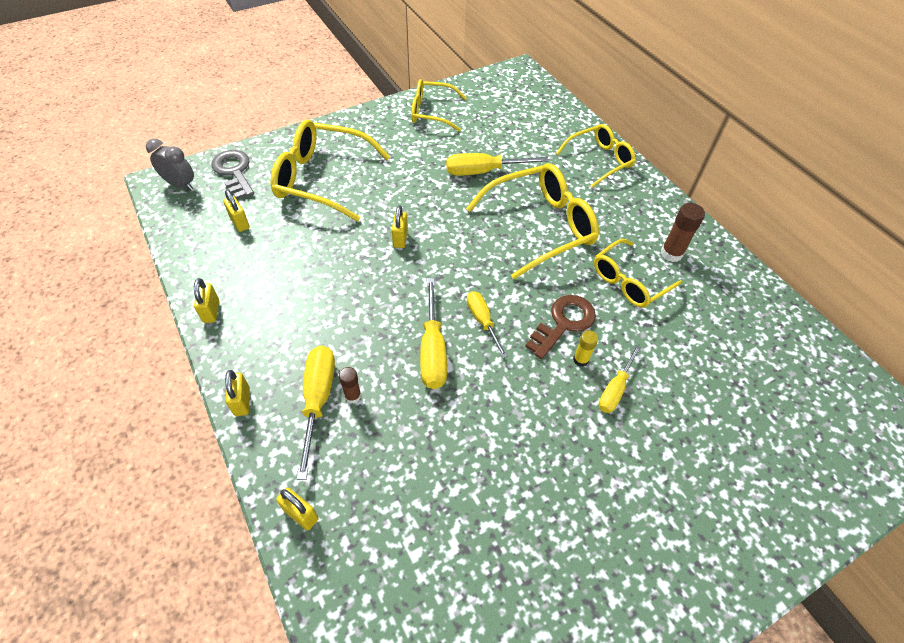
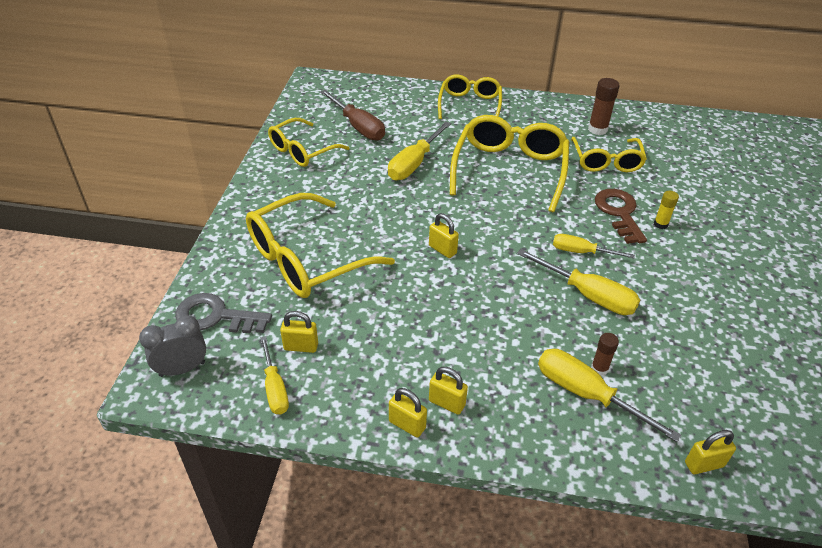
camera: 50 degrees left, 10 degrees down
(242, 402) = (547, 451): yellow padlock -> yellow padlock (446, 403)
(492, 121) = (358, 127): none -> brown screwdriver
(615, 389) = (700, 224): yellow screwdriver -> yellow screwdriver (275, 388)

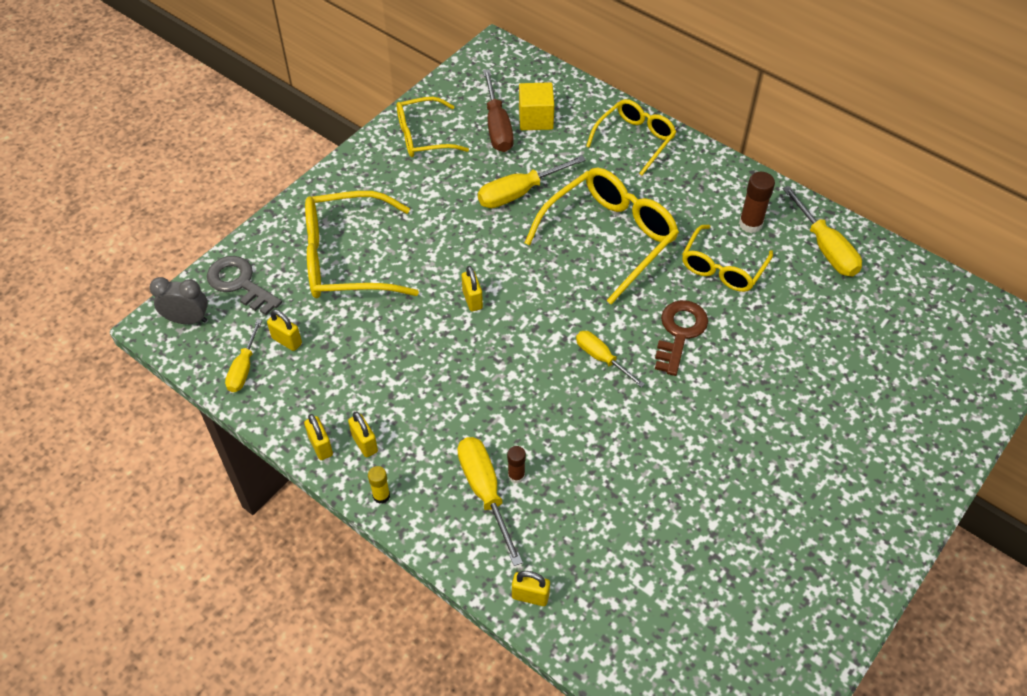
camera: 30 degrees right, 10 degrees up
(384, 113) = (536, 119): none -> yellow cube
(588, 295) = (568, 404): yellow screwdriver -> yellow screwdriver (825, 248)
(660, 224) = (711, 363): yellow glue stick -> yellow glue stick (381, 496)

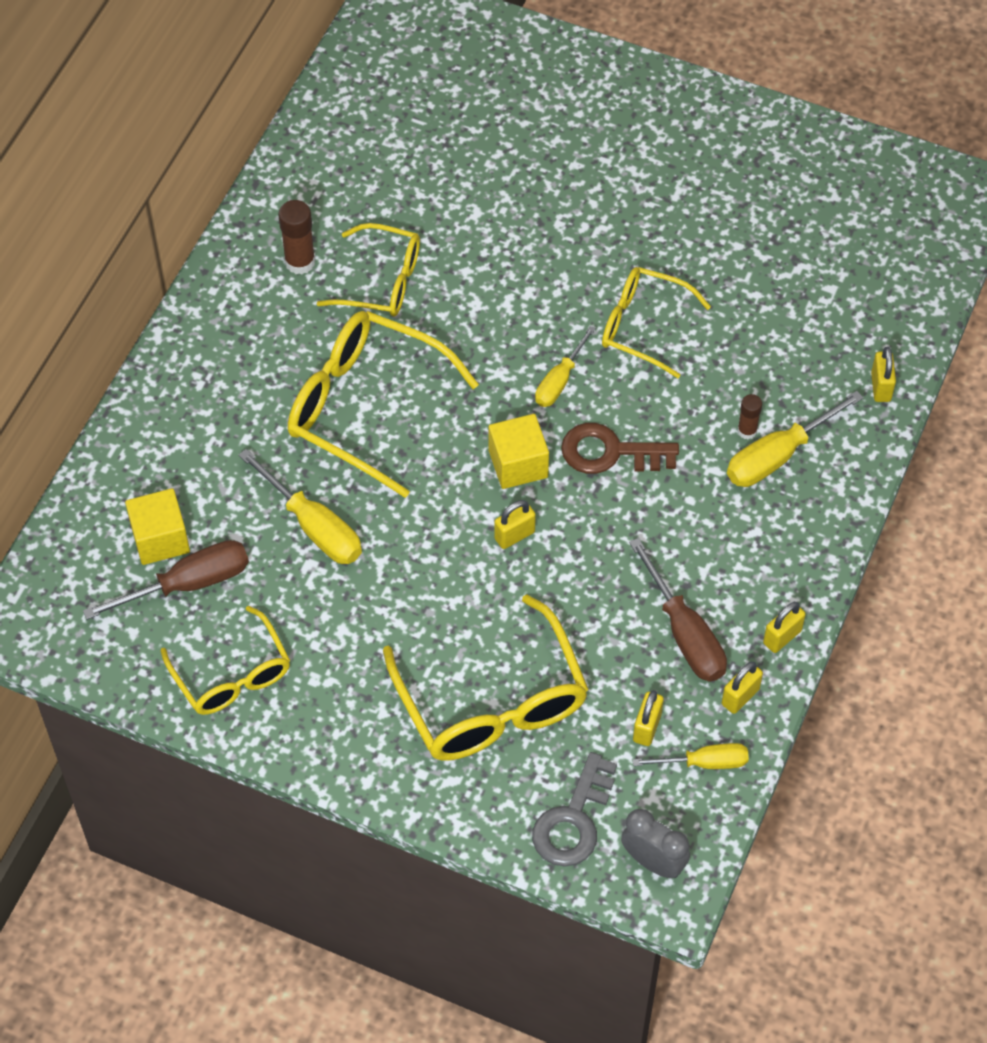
camera: 105 degrees left, 5 degrees up
(187, 319) = (653, 862): grey clock -> grey clock turned 135 degrees clockwise
(350, 383) = (685, 633): none -> brown screwdriver
(364, 443) = (761, 592): yellow padlock -> yellow padlock (740, 697)
(381, 496) = (821, 555): yellow glue stick -> none
(533, 315) = (518, 464): none -> yellow cube
(635, 140) = (175, 410): yellow glasses -> yellow glasses (643, 326)
(679, 333) = (496, 310): brown key -> brown key (610, 452)
(825, 248) = (319, 183): yellow screwdriver -> none

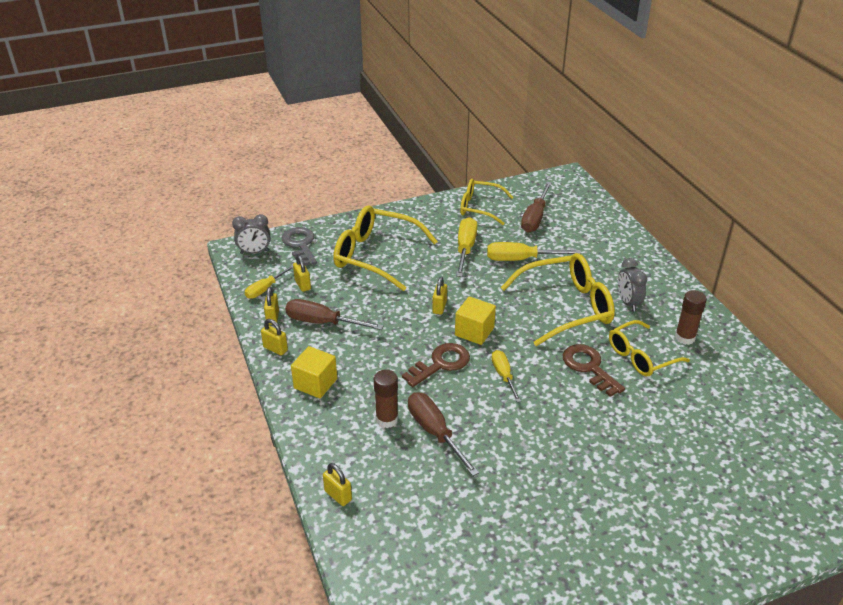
camera: 135 degrees right, 20 degrees down
(160, 539) = (566, 222): yellow cube -> yellow cube (315, 383)
(286, 353) = (628, 302): none -> grey clock
(455, 315) = (589, 367): none -> brown key
(643, 326) = (499, 429): yellow glasses -> none
(712, 376) = (435, 432): none -> brown screwdriver
(747, 431) = (387, 419): brown glue stick -> brown glue stick, size x1.62
(778, 456) = (358, 419): yellow screwdriver -> yellow screwdriver (465, 248)
(782, 637) = (275, 349): yellow padlock -> yellow padlock turned 60 degrees counterclockwise

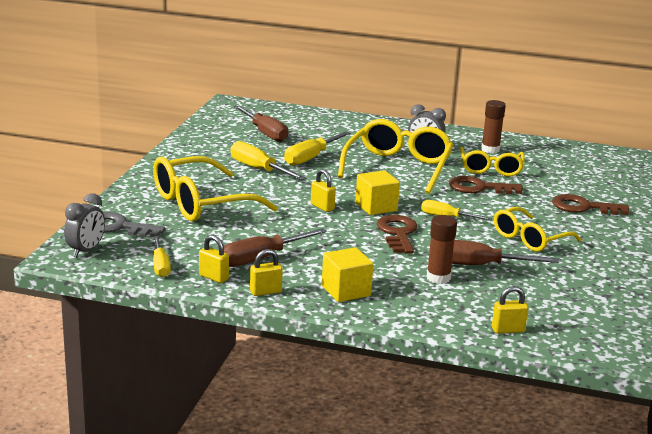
camera: 55 degrees left, 15 degrees down
(302, 285) = (186, 247): yellow padlock -> none
(479, 207) = (210, 144): yellow glasses -> yellow glasses (529, 239)
(637, 447) = (583, 207): none -> brown key

